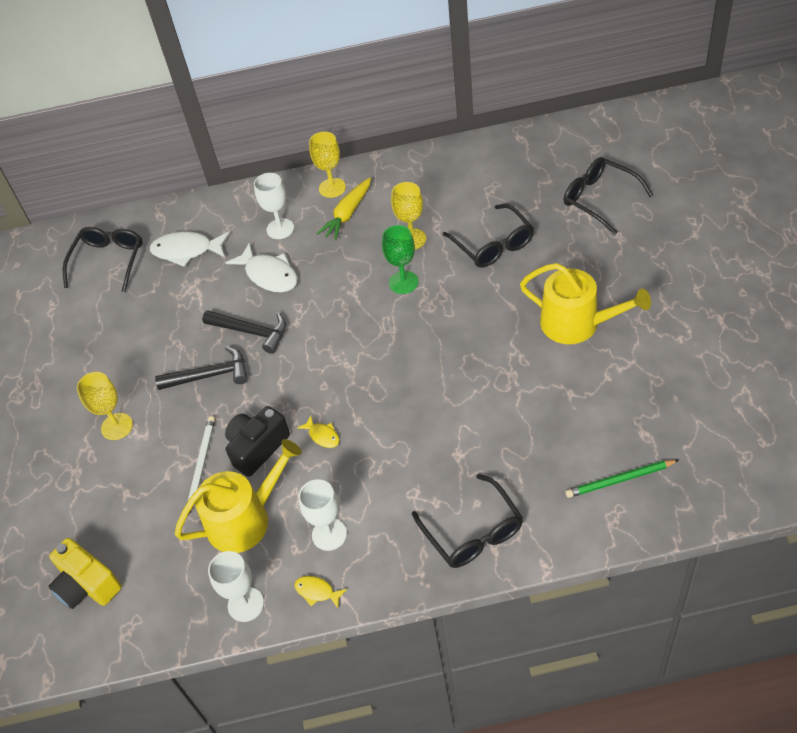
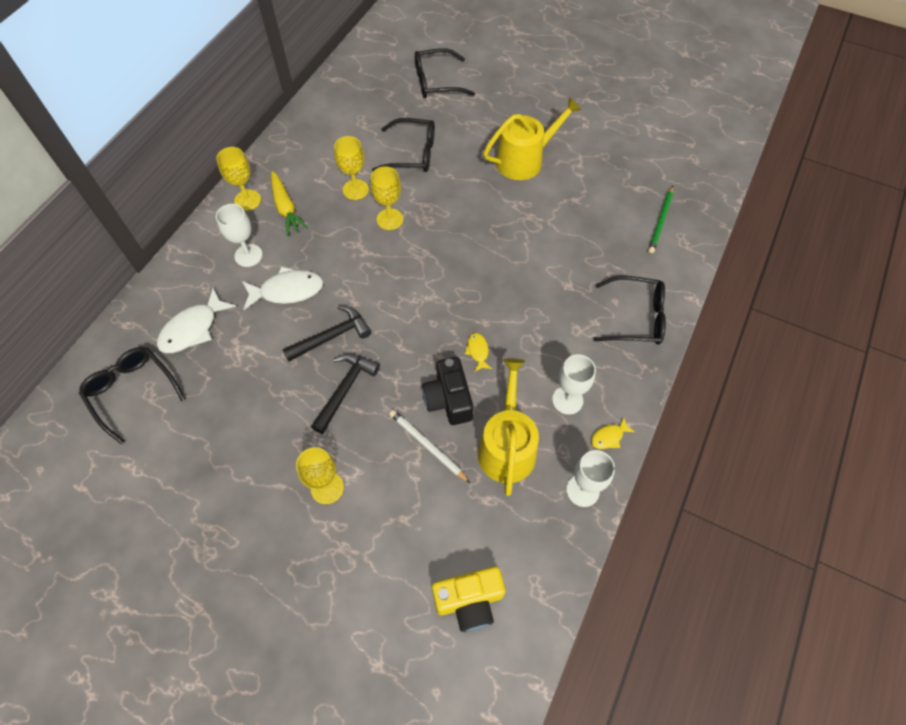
camera: 60 degrees left, 10 degrees up
(322, 435) = (478, 351): yellow fish -> yellow fish turned 90 degrees counterclockwise
(403, 282) = (390, 219): green goblet -> yellow goblet

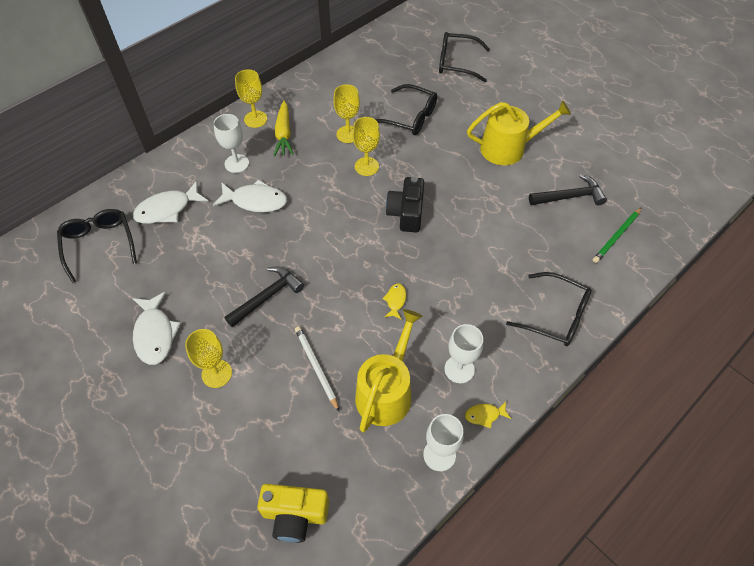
camera: 20 degrees right, 5 degrees down
(241, 468) = (155, 334): none -> white fish
(332, 336) = (275, 249): black hammer -> black hammer (569, 196)
(448, 399) = (352, 333): black camera -> black camera (406, 213)

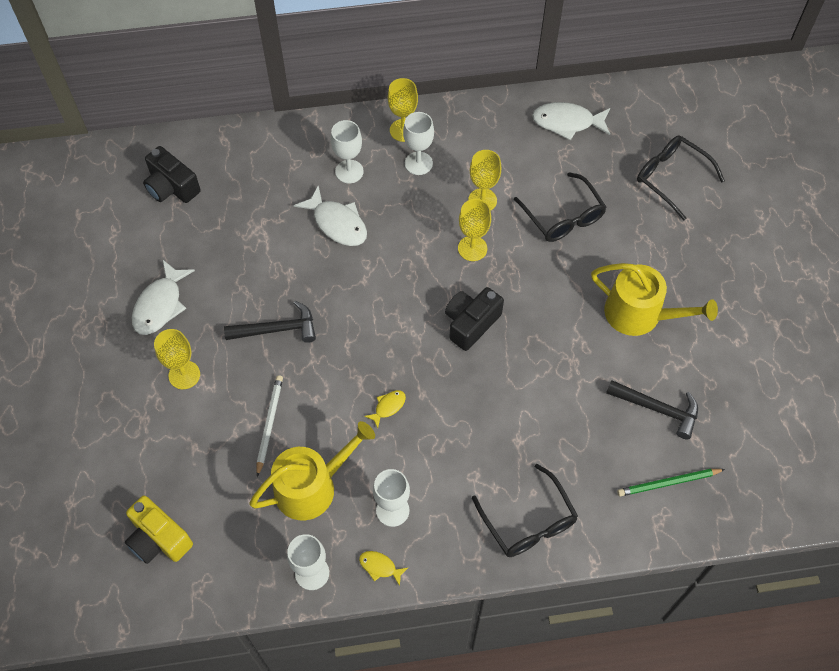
camera: 35 degrees right, 5 degrees up
(99, 244) = (172, 187): black glasses -> black camera
(167, 209) = (252, 185): white fish -> white fish (567, 122)
(284, 134) = (418, 163): yellow carrot -> white goblet

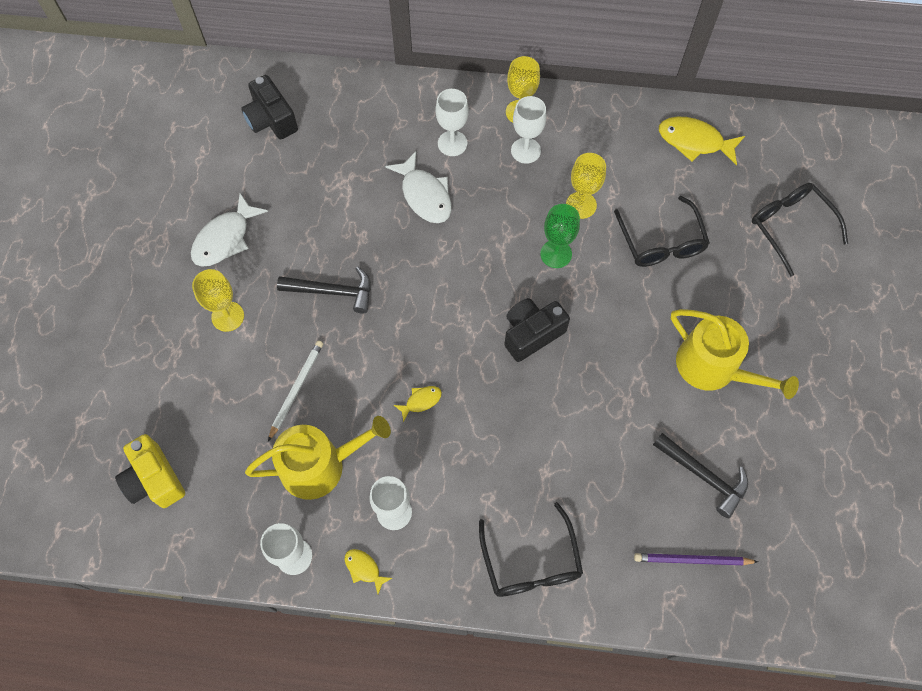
camera: 15 degrees right, 5 degrees up
(472, 248) = (556, 254): yellow goblet -> green goblet
(567, 122) = (694, 141): white fish -> yellow fish
(668, 483) = (692, 560): green pencil -> purple pencil

